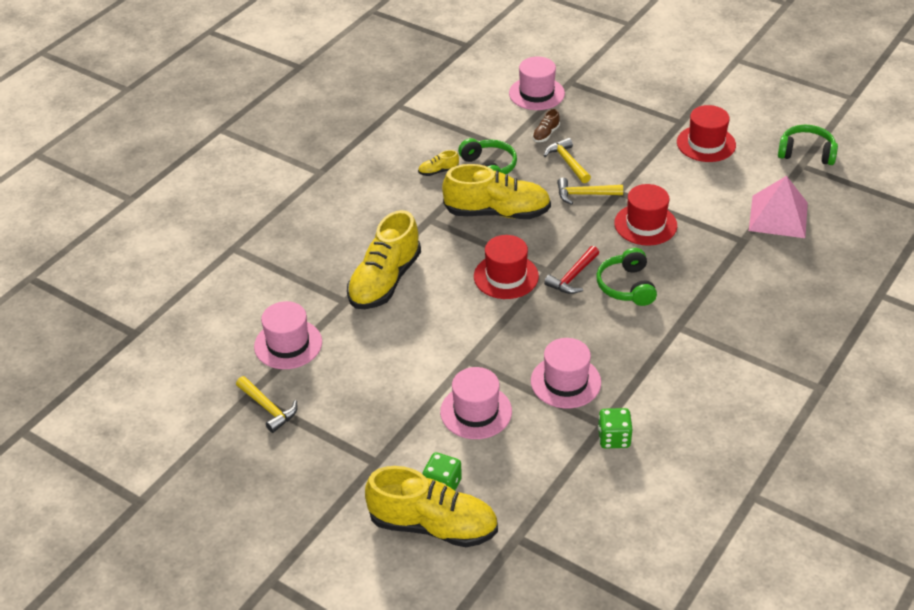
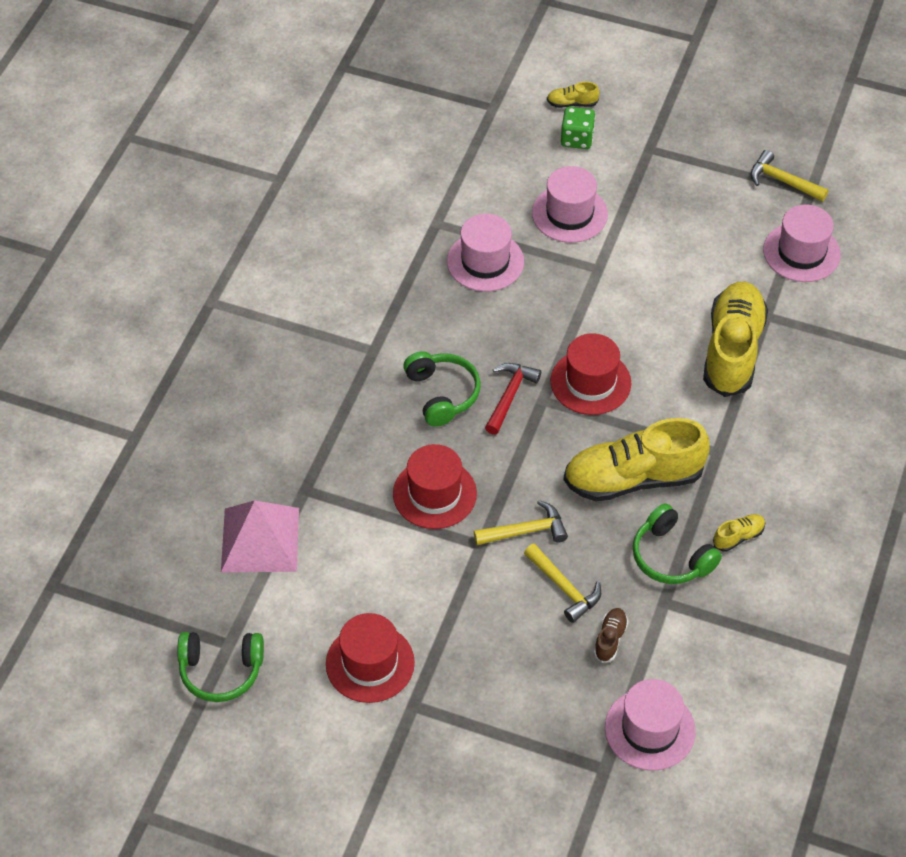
camera: 165 degrees right, 10 degrees up
(433, 526) = (572, 103): yellow shoe -> yellow shoe, size x0.41
(614, 438) = (422, 210): green dice -> none

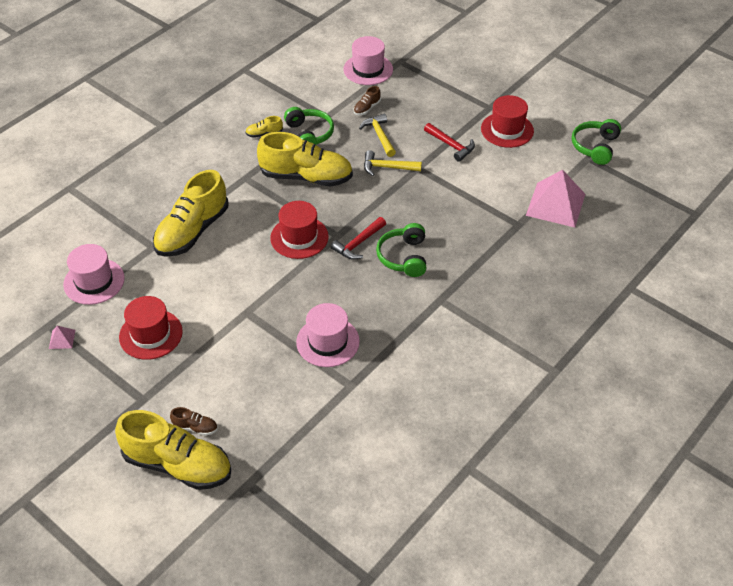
camera: 160 degrees left, 5 degrees down
(221, 671) = (595, 147): green headphones -> green headphones turned 90 degrees counterclockwise
(434, 494) = (434, 201): red hat -> red hat (151, 334)
(447, 603) = (451, 145): none -> red hammer
(569, 214) = (242, 361): pink hat -> none
(572, 103) = (178, 465): yellow shoe -> yellow shoe, size x2.43
(577, 139) = (195, 427): green dice -> brown shoe
(782, 181) = (62, 339): yellow hammer -> pink pyramid

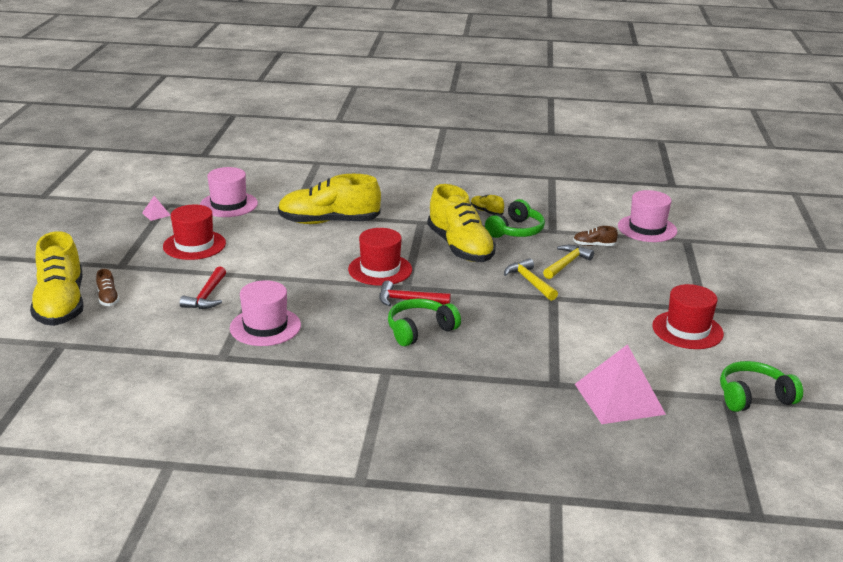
camera: 55 degrees right, 20 degrees down
(451, 145) = (612, 305): red hammer -> red hammer (207, 296)

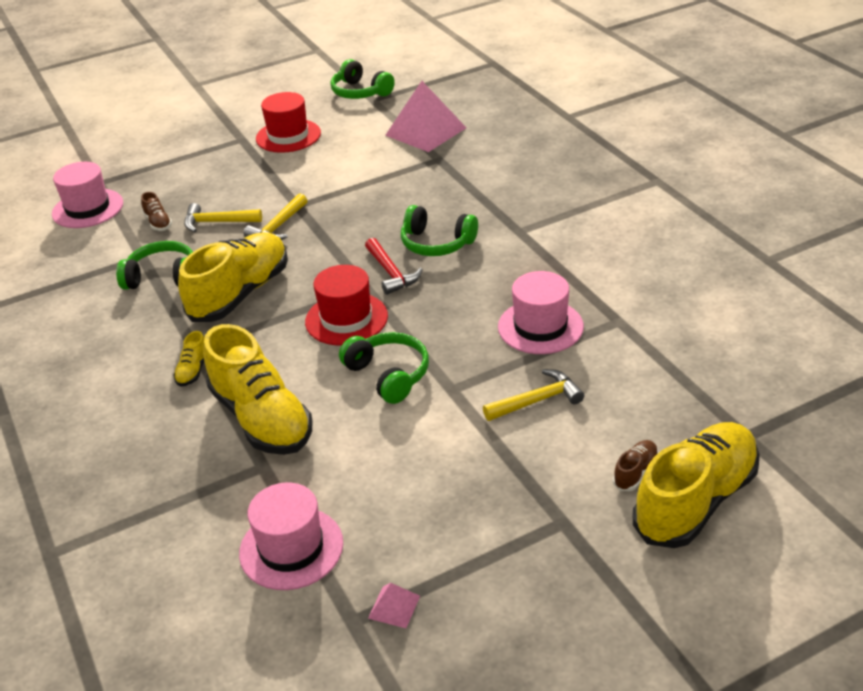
camera: 120 degrees left, 10 degrees up
(194, 245) = (441, 495): red hat -> none
(207, 296) = (537, 400): red hammer -> yellow hammer
(305, 264) = (388, 375): none -> green headphones
(486, 211) = (123, 316): yellow shoe -> yellow shoe (193, 370)

